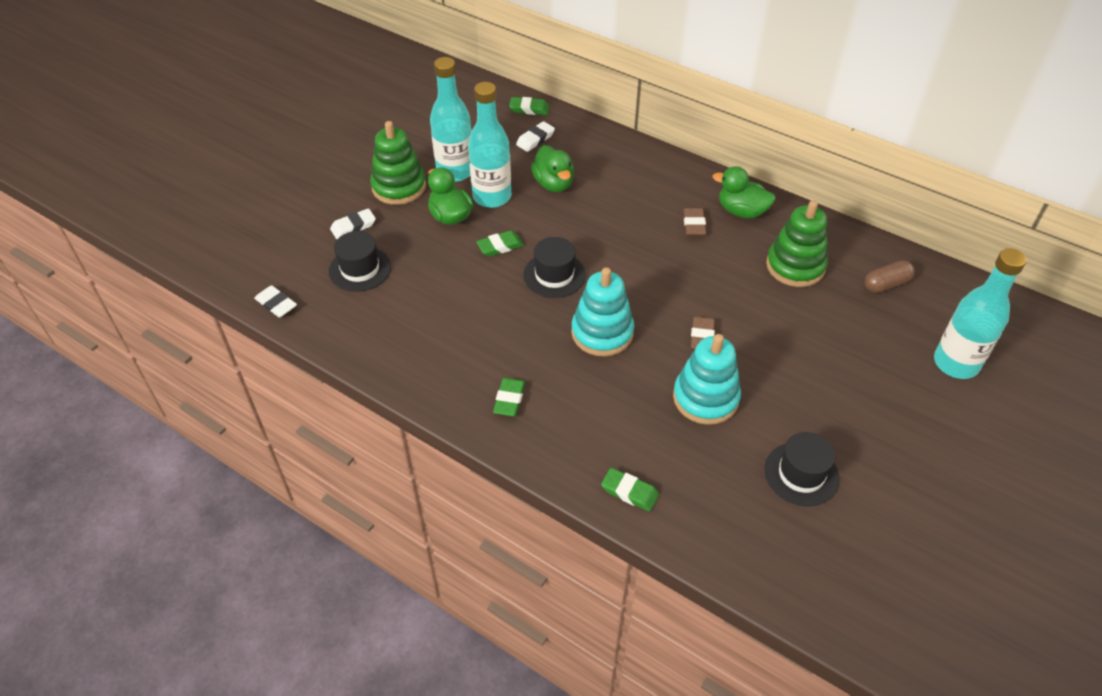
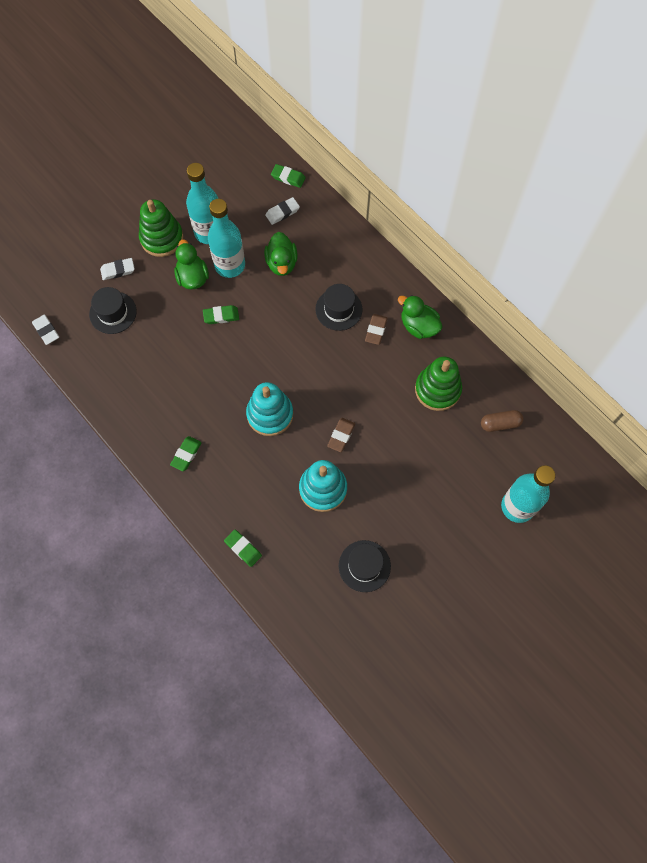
camera: 15 degrees right, 20 degrees up
(554, 275) = (253, 353): black hat -> black hat (338, 309)

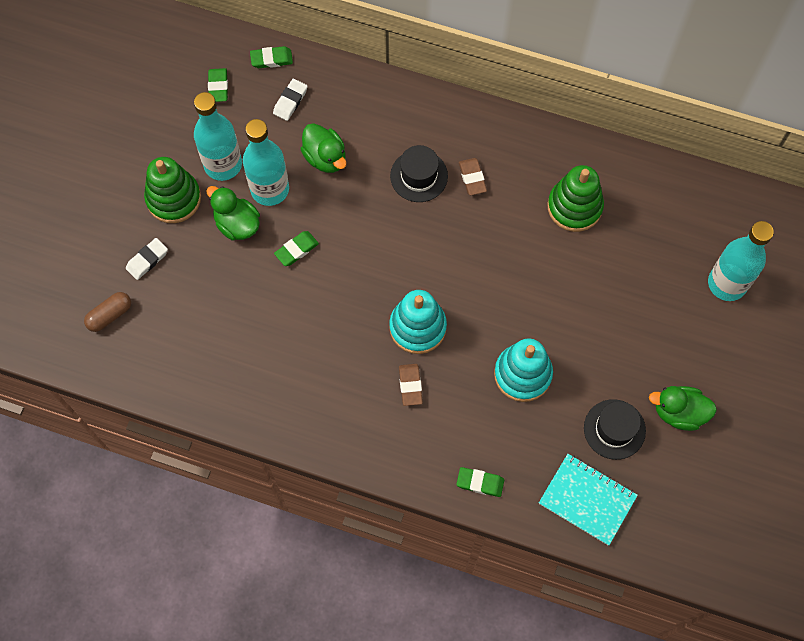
camera: 30 degrees left, 0 degrees up
(46, 331) = (110, 370): white eraser -> none
(113, 313) = (173, 310): black hat -> none
(186, 454) = (356, 419): green eraser -> green eraser (218, 87)
(312, 605) = (587, 500): none -> turquoise notebook
(341, 436) = (506, 309): brown eraser -> brown eraser (410, 385)
(418, 326) = (513, 150): green duck -> green duck (679, 412)
(500, 424) = (658, 208): brown capsule -> brown capsule (110, 315)

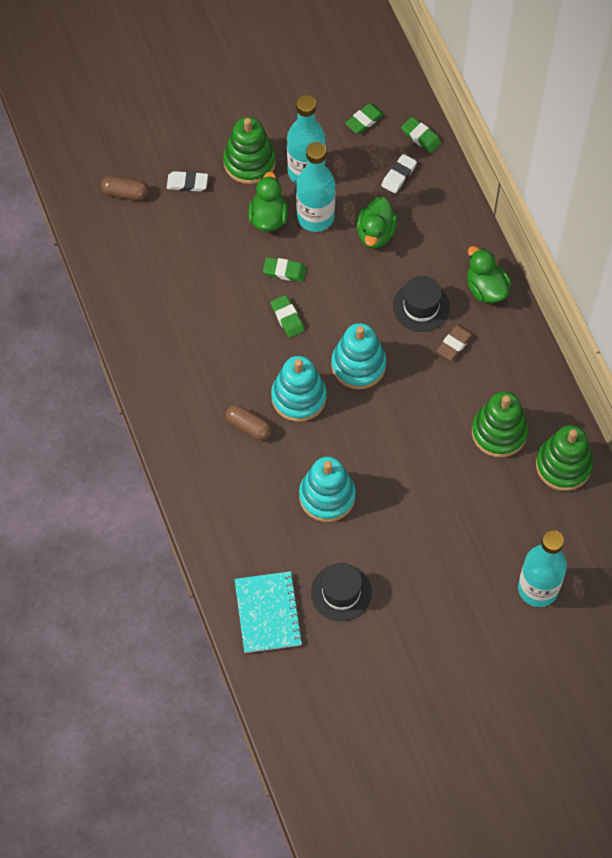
camera: 50 degrees right, 5 degrees down
(290, 101) = (399, 175): white eraser -> white eraser turned 45 degrees counterclockwise
(410, 385) = (248, 426): brown eraser -> brown capsule
(429, 261) = (358, 365): none -> turquoise stacking toy
(480, 483) = (216, 529): green eraser -> green eraser (287, 318)
(640, 184) = (563, 465): none -> green stacking toy
(679, 412) = (396, 629): green duck -> green duck (486, 289)

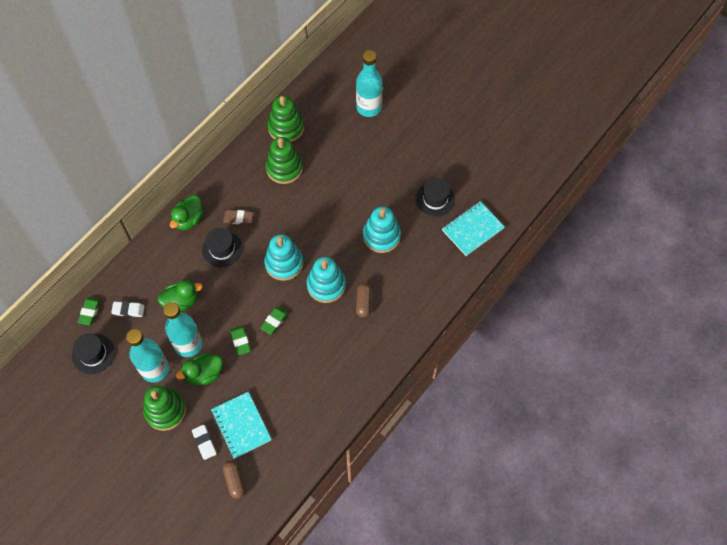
camera: 120 degrees left, 0 degrees up
(182, 226) = (241, 425): none -> turquoise notebook
(364, 120) = (93, 354): green eraser -> black hat

